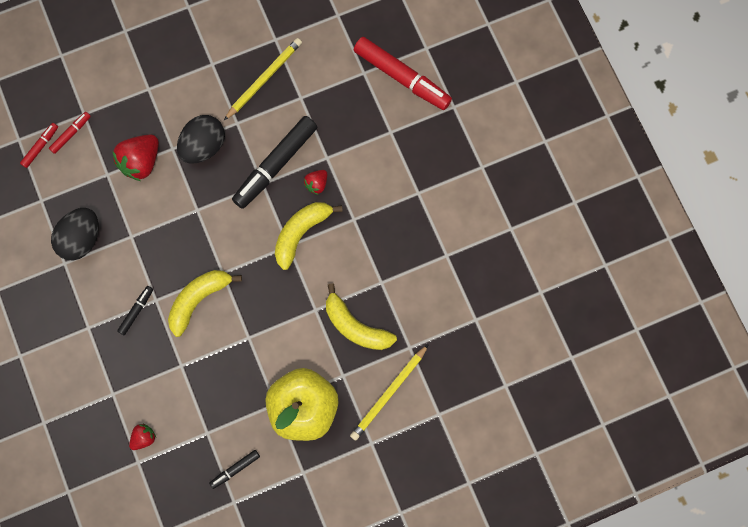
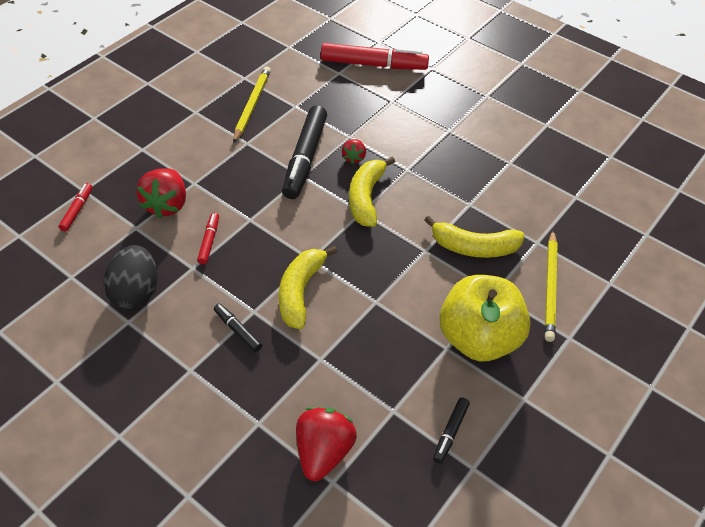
camera: 30 degrees left, 25 degrees down
(40, 147) = (47, 232): red marker -> red marker (209, 241)
(136, 311) = (238, 330): black marker -> black marker turned 45 degrees counterclockwise
(143, 438) = (323, 452): red strawberry -> red strawberry, size x1.86
(203, 146) = (225, 170): black egg -> none

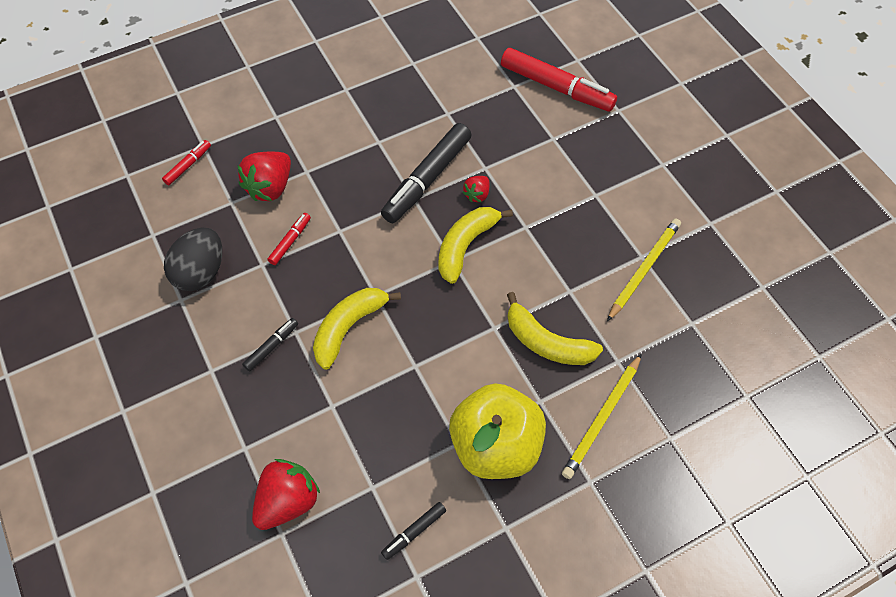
camera: 25 degrees right, 10 degrees up
(238, 330) = (271, 347): black marker -> black marker turned 60 degrees clockwise
(252, 105) = (404, 99): yellow pencil -> yellow pencil (643, 269)

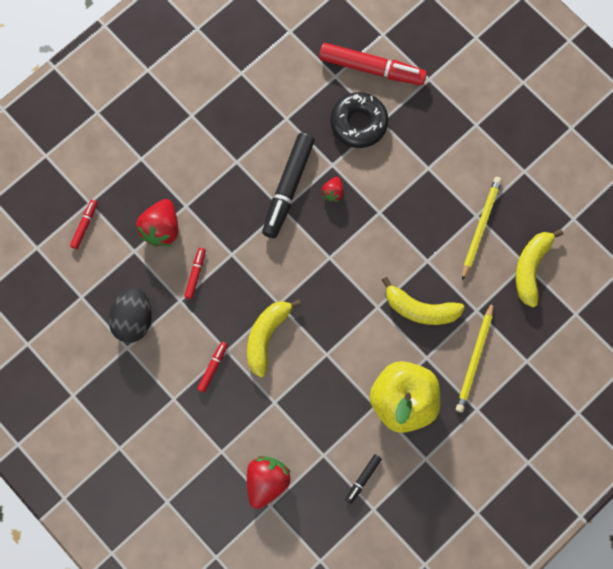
camera: 15 degrees left, 15 degrees up
(271, 347) = (212, 368): black marker -> red marker
(465, 246) = (336, 242): yellow banana -> yellow banana (531, 268)
(527, 134) = (358, 123): none -> black donut

